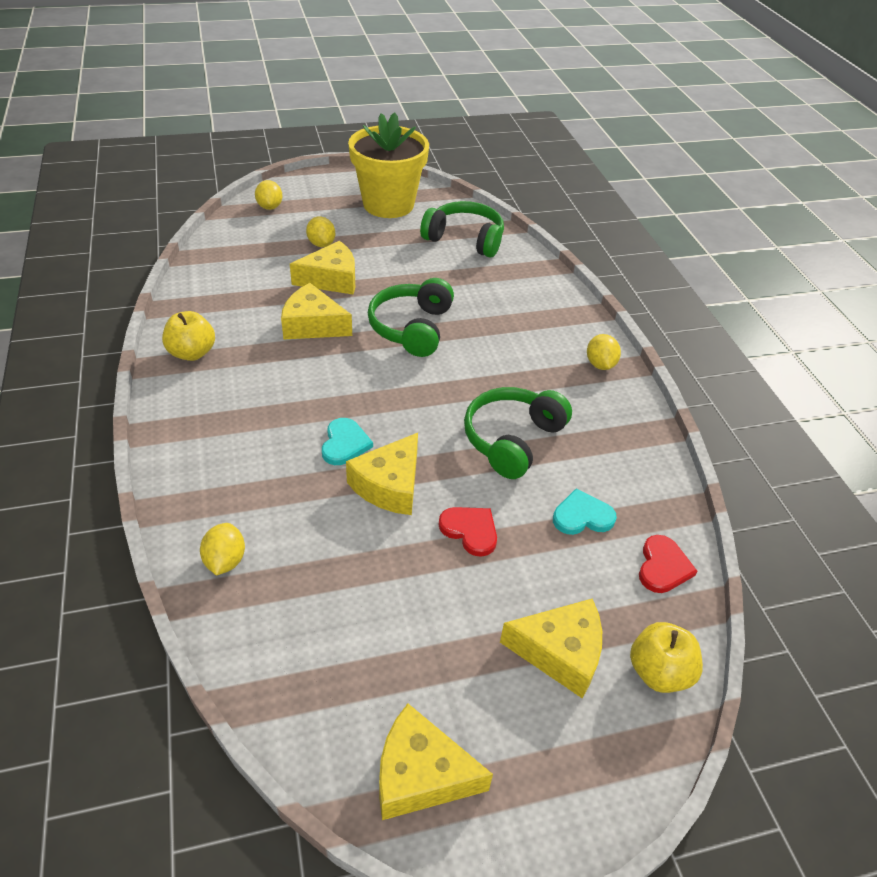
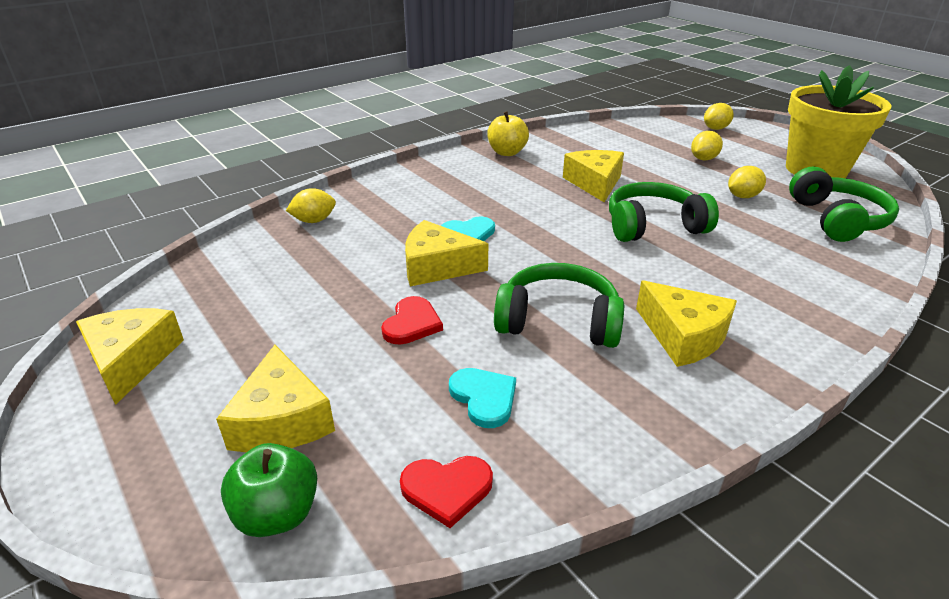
camera: 70 degrees right, 10 degrees down
(331, 279) = (664, 175): yellow cheese -> yellow cheese (683, 336)
(600, 364) = (760, 361): yellow lemon -> yellow lemon (742, 196)
(659, 672) = (277, 514): yellow apple -> green apple

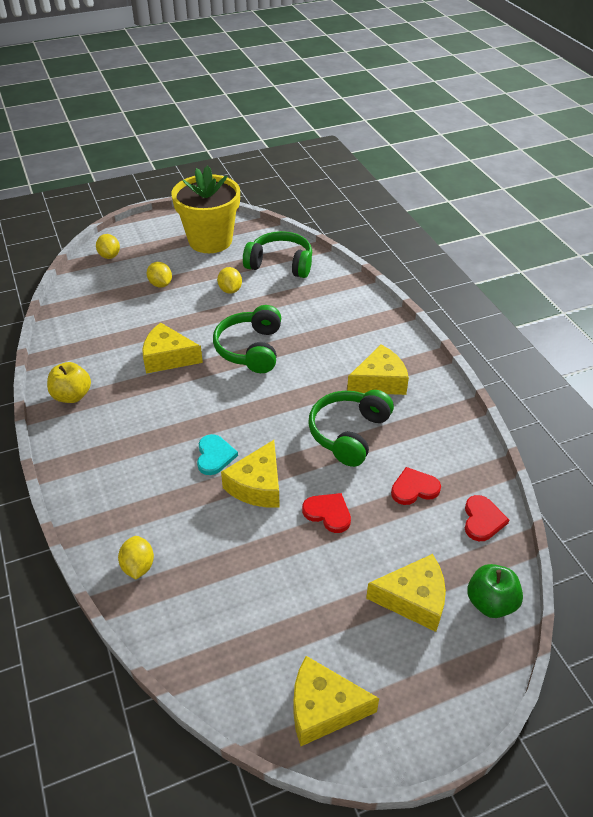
camera: 75 degrees left, 10 degrees up
(484, 398) = (414, 488): turquoise heart -> red heart

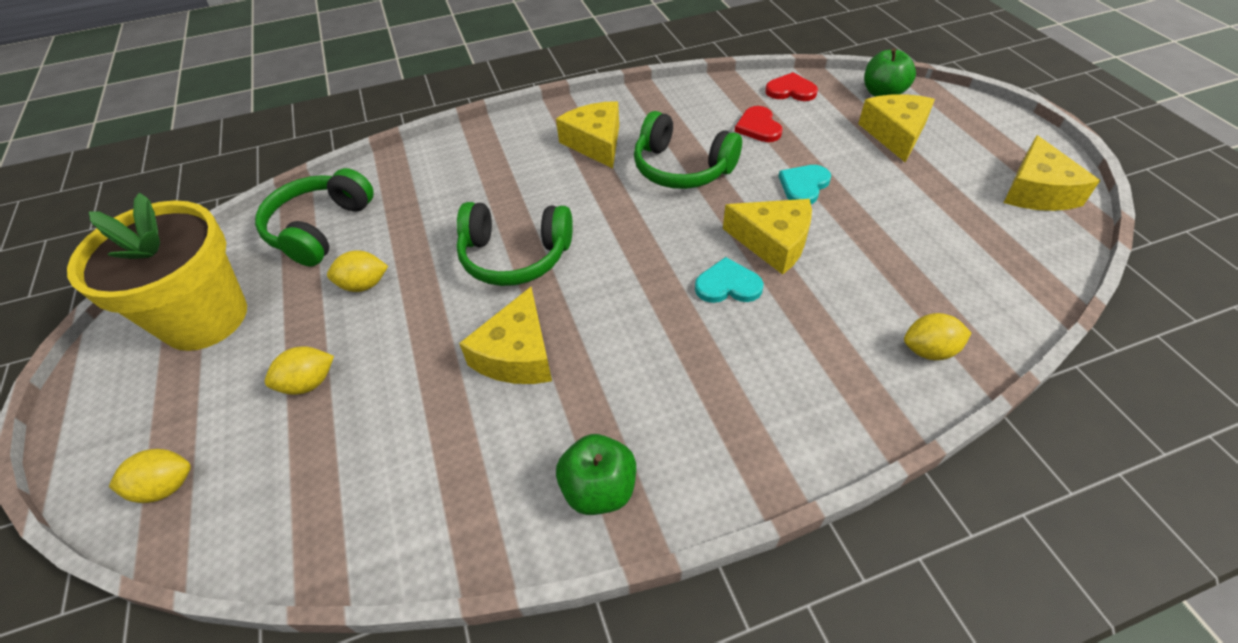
camera: 85 degrees left, 5 degrees up
(72, 396) = (599, 489): yellow apple -> green apple
(328, 513) = (804, 185): red heart -> turquoise heart

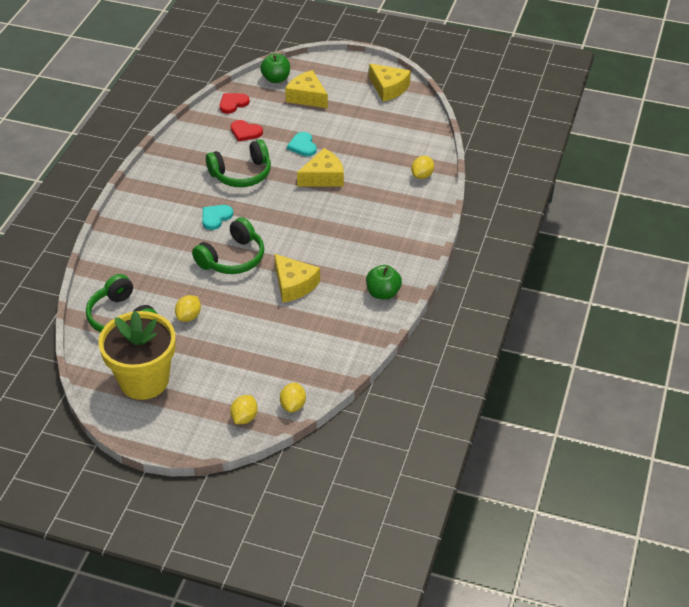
camera: 55 degrees left, 5 degrees down
(309, 383) = (234, 356): yellow lemon -> yellow lemon (293, 405)
(595, 143) = (183, 190): yellow cheese -> none
(728, 285) = (330, 205): turquoise heart -> turquoise heart (216, 217)

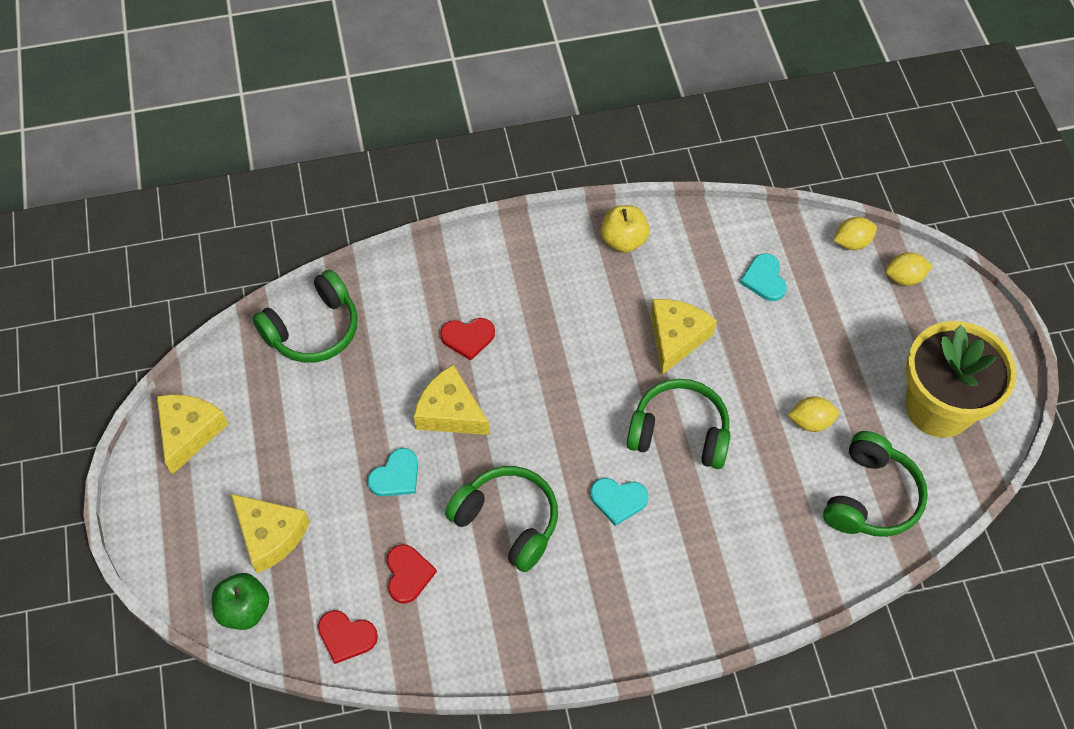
camera: 120 degrees left, 15 degrees up
(301, 345) = (764, 279): none -> turquoise heart
(307, 97) = (270, 535): yellow cheese -> yellow cheese turned 60 degrees counterclockwise
(366, 200) = (468, 338): none -> red heart
(383, 293) = (623, 240): green apple -> yellow apple
(419, 146) = (313, 329): none -> green headphones
(422, 175) = (376, 298): yellow lemon -> none

